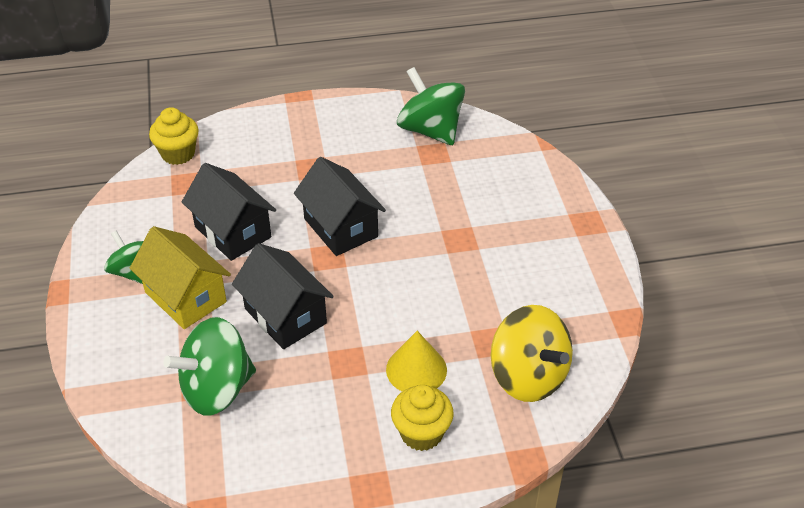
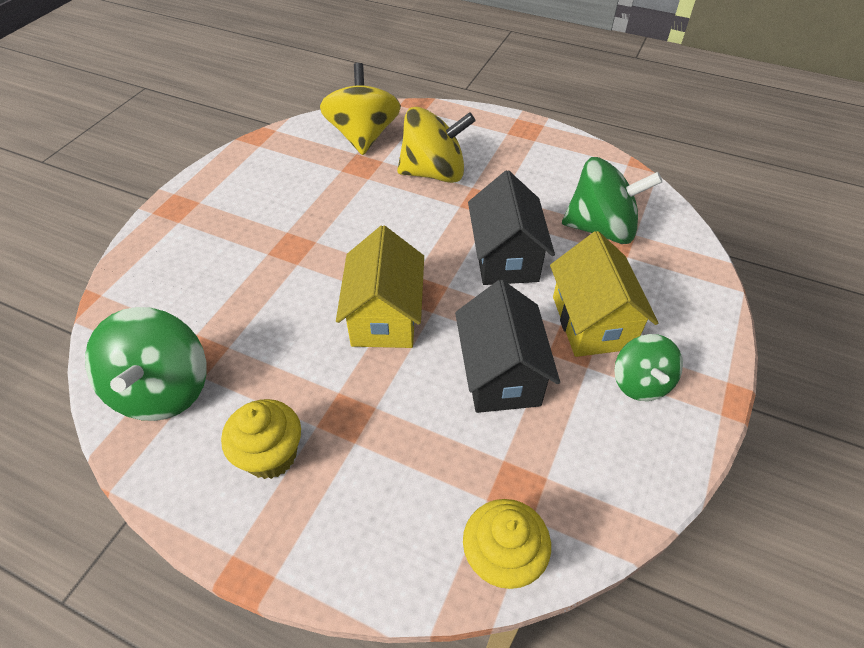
camera: 145 degrees left, 5 degrees up
(340, 228) = (384, 316): black house -> yellow house
(416, 369) = (434, 173): yellow cone -> yellow spinning top
(421, 433) = (467, 139): yellow cupcake -> yellow cupcake (271, 455)

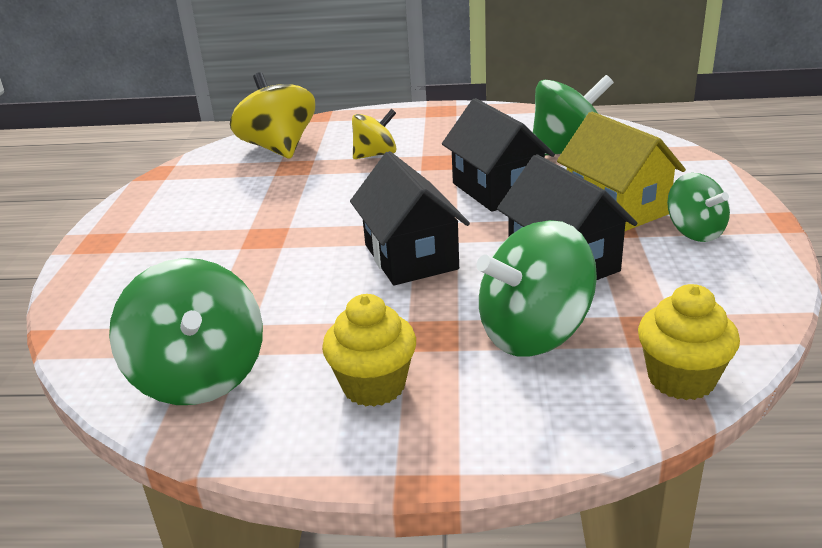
camera: 20 degrees left, 20 degrees down
(384, 316) = (411, 257): yellow house -> black house
(422, 451) = (534, 334): none -> green spinning top
(434, 173) = (375, 155): yellow spinning top -> yellow spinning top, size x0.61

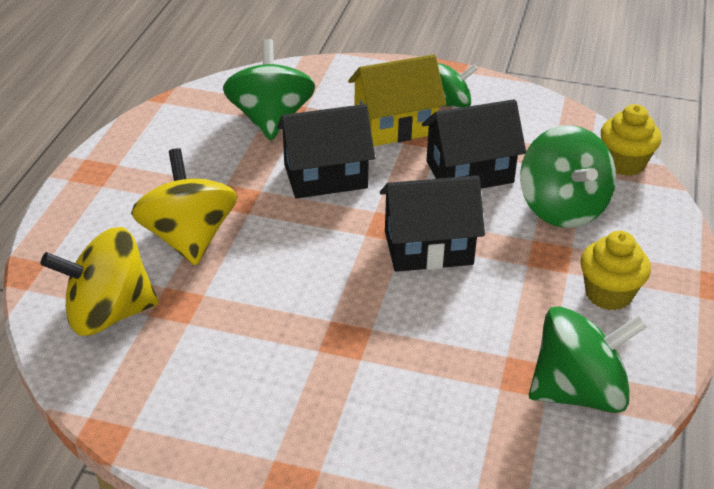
camera: 80 degrees left, 10 degrees up
(375, 155) = (189, 238): yellow spinning top -> yellow spinning top, size x1.64

